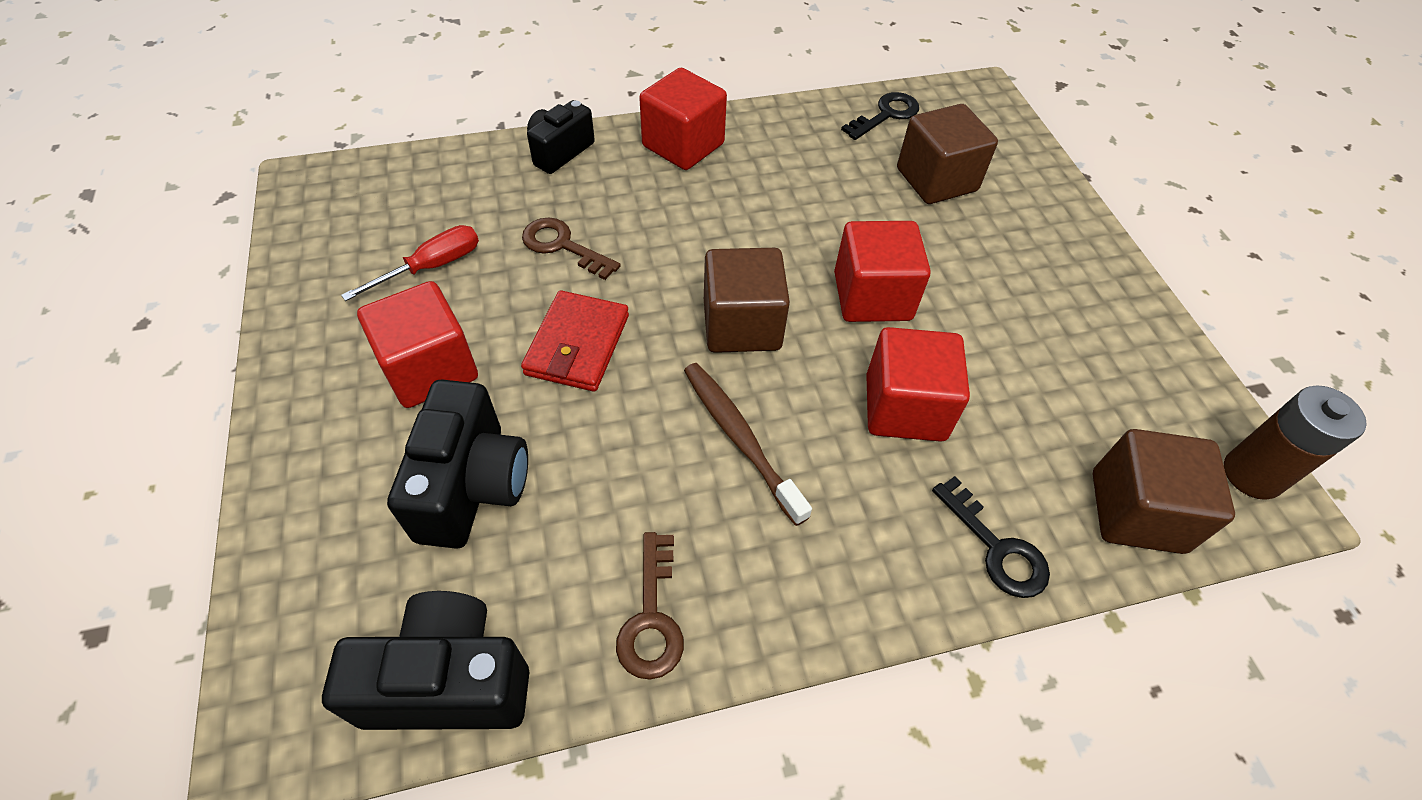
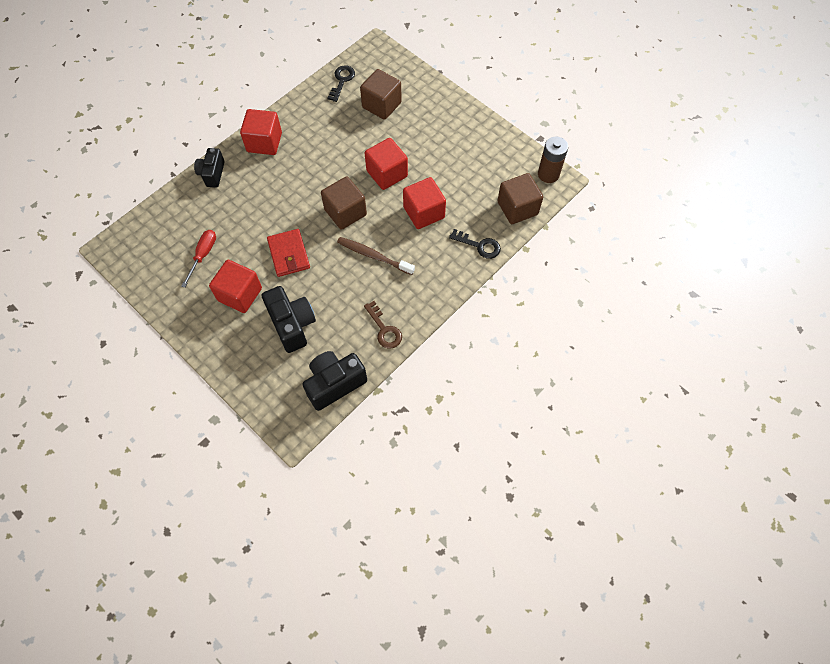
camera: 30 degrees left, 10 degrees up
(562, 246) = (250, 217): brown key -> none

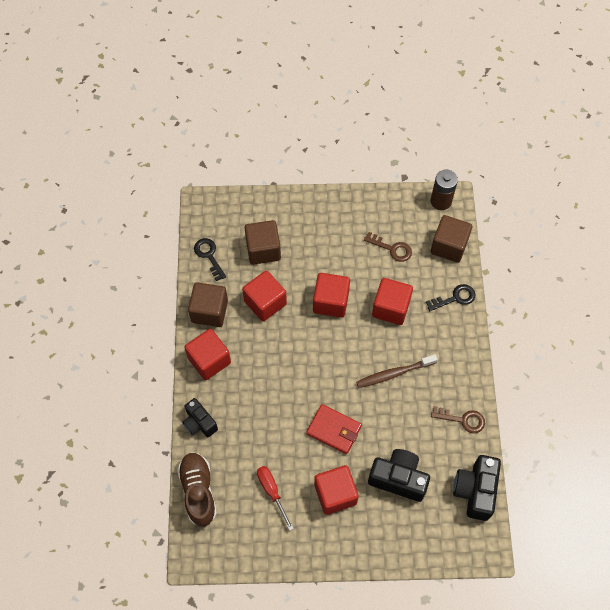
camera: 45 degrees left, 0 degrees up
(161, 213) = (198, 491): none -> brown shoe
(342, 138) = (265, 302): none -> red cube
(345, 212) = (336, 359): brown cube -> brown cube (209, 311)
(472, 176) = (392, 249): none -> brown key

